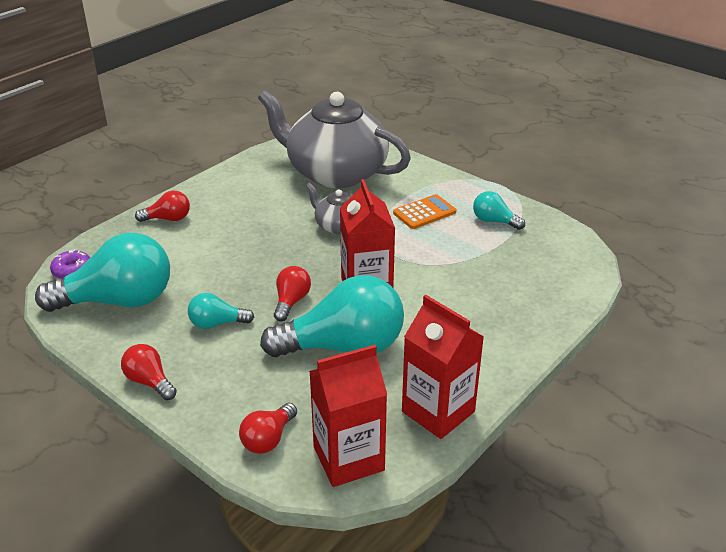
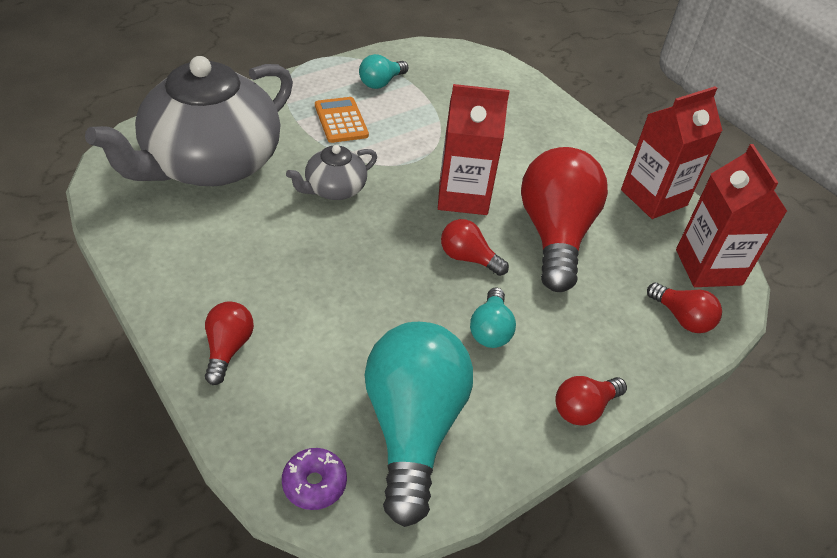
camera: 80 degrees left, 10 degrees up
(344, 347) = (555, 235): turquoise light bulb -> red light bulb

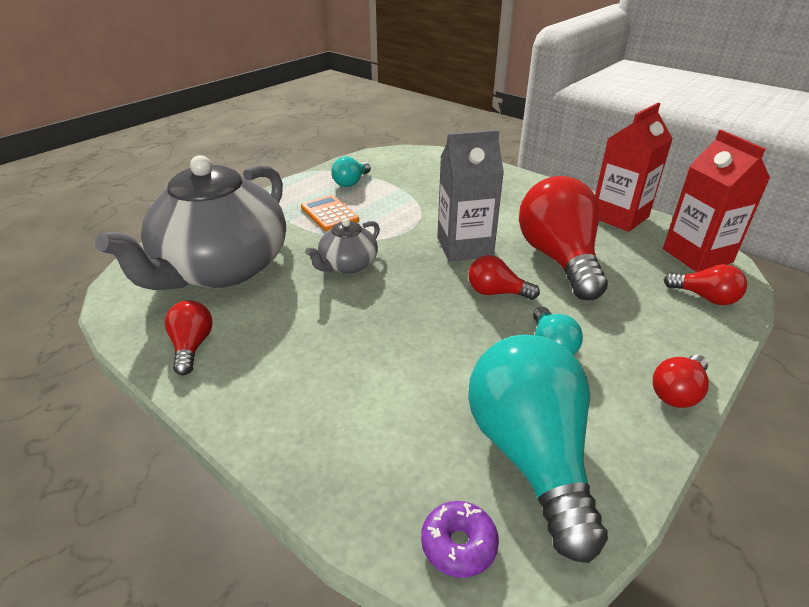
camera: 10 degrees left, 10 degrees down
(228, 348) = (302, 427): red light bulb -> red light bulb (192, 346)
(463, 196) = (464, 247): red carton -> grey carton

